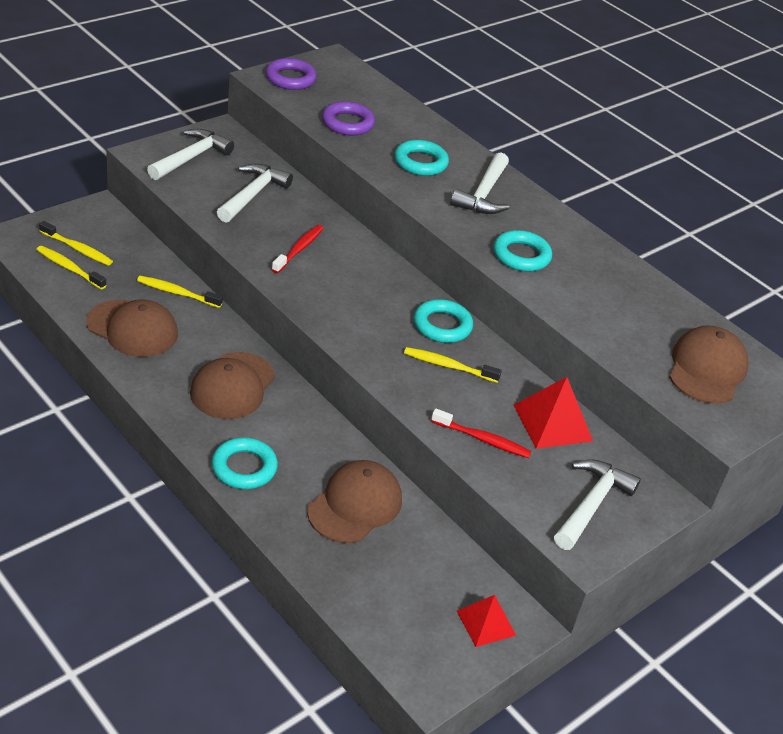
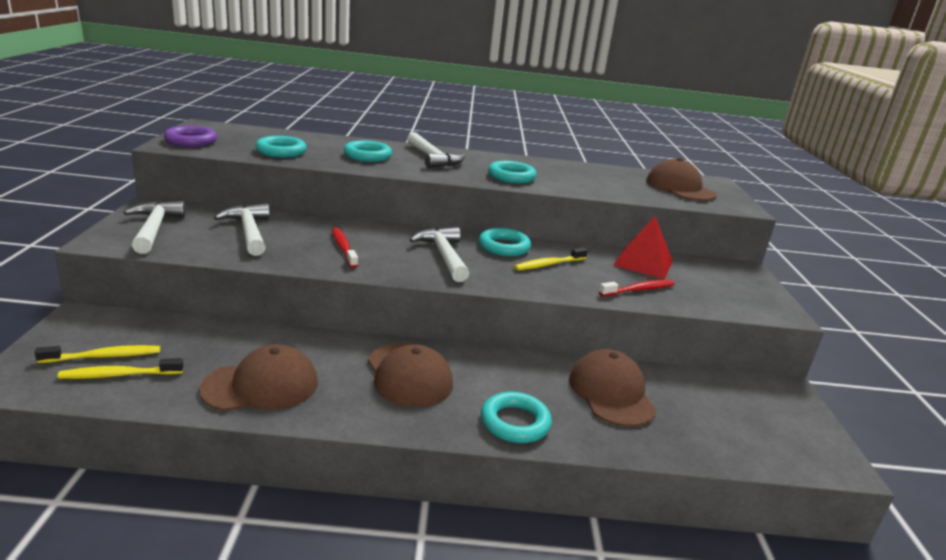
camera: 45 degrees left, 15 degrees down
(177, 293) = (257, 340): yellow toothbrush -> none
(347, 123) = (281, 151): purple ring -> turquoise ring
(486, 623) = (780, 404): red pyramid -> none
(591, 504) = (734, 289): white hammer -> white hammer (443, 255)

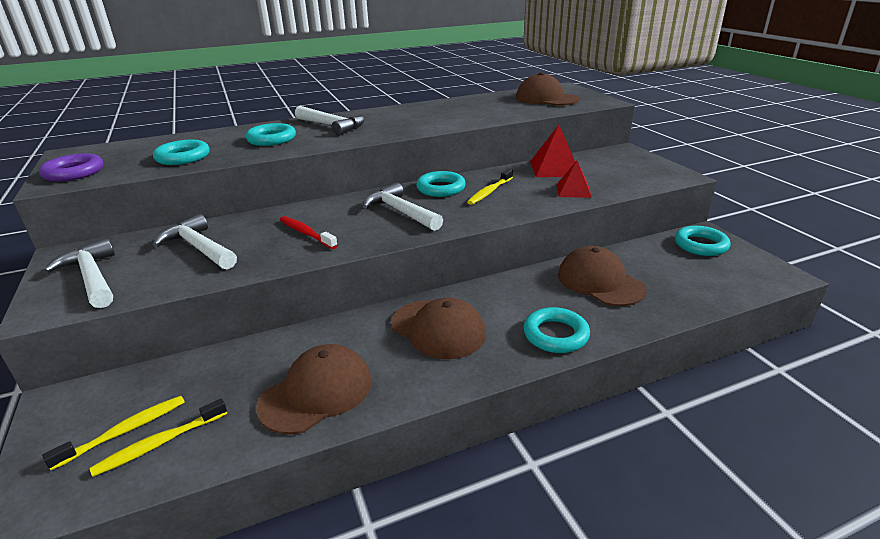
camera: 20 degrees left, 5 degrees up
(511, 177) = (415, 124): turquoise ring -> turquoise ring (700, 245)
(638, 290) = (573, 190): red toothbrush -> red pyramid

